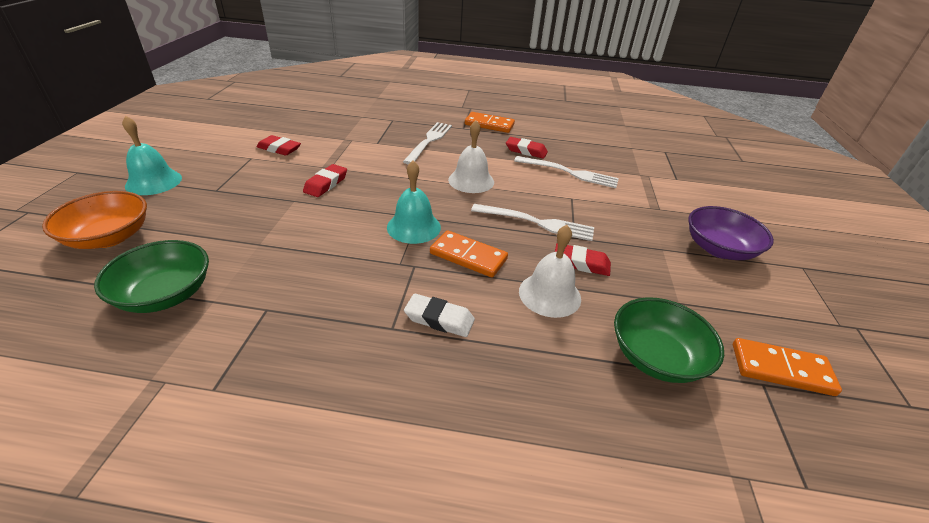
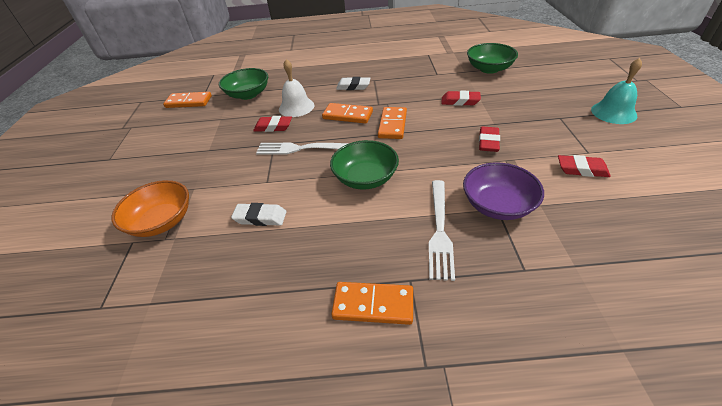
camera: 175 degrees right, 5 degrees up
(109, 237) = (562, 80): orange bowl -> orange bowl (162, 221)
(413, 227) = (392, 125): turquoise bell -> orange domino
(471, 180) = (365, 178): white bell -> green bowl
(526, 151) = (311, 246): red eraser -> red eraser (460, 101)
(570, 173) = (260, 217): white fork -> white eraser
(719, 249) = (162, 159): purple bowl -> purple bowl (497, 205)

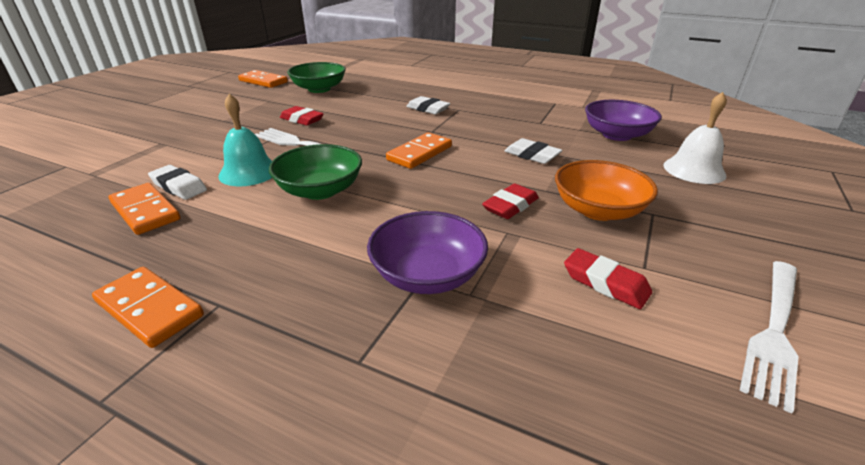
camera: 25 degrees right, 10 degrees down
(162, 221) = (107, 159): orange bowl -> orange bowl (598, 210)
(296, 107) = (346, 110): white bell -> white bell (694, 170)
(347, 115) = (385, 131): orange domino -> orange domino (145, 211)
(440, 231) = (321, 271): white fork -> white fork (774, 331)
(460, 101) = (532, 155): red eraser -> white eraser
(489, 69) = (617, 135): green bowl -> purple bowl
(613, 112) = (754, 235): turquoise bell -> turquoise bell (249, 172)

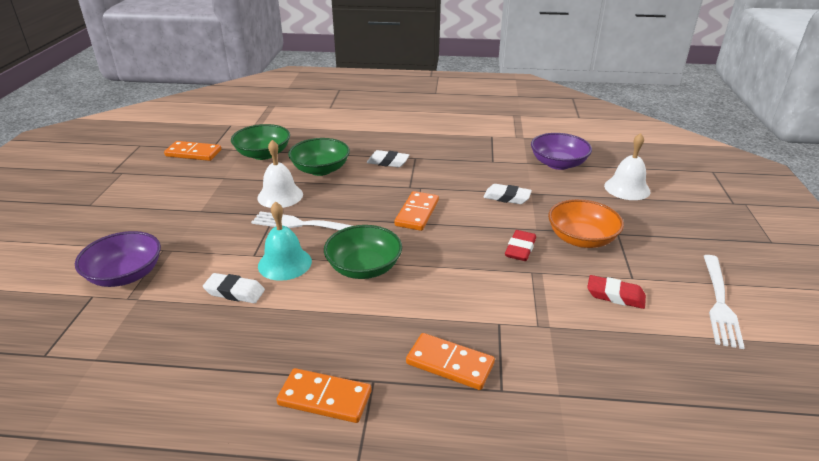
camera: 20 degrees left, 0 degrees up
(145, 211) = (230, 322): orange domino -> orange domino (450, 363)
(302, 120) = (280, 196): red eraser -> white bell
(358, 106) = (320, 169): none -> green bowl
(427, 275) = (501, 319): purple bowl -> purple bowl (125, 275)

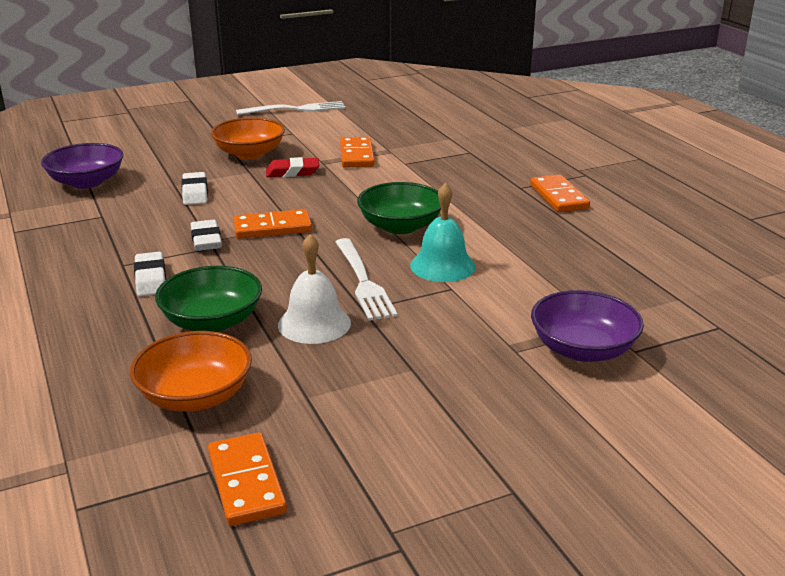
camera: 120 degrees left, 5 degrees down
(235, 292) = (515, 273): white eraser -> white eraser (206, 240)
(263, 154) = (195, 396): green bowl -> orange bowl
(450, 363) = (469, 169): orange domino -> orange domino (356, 155)
(615, 295) = (323, 135): red eraser -> none
(627, 188) = (129, 148): white bell -> none

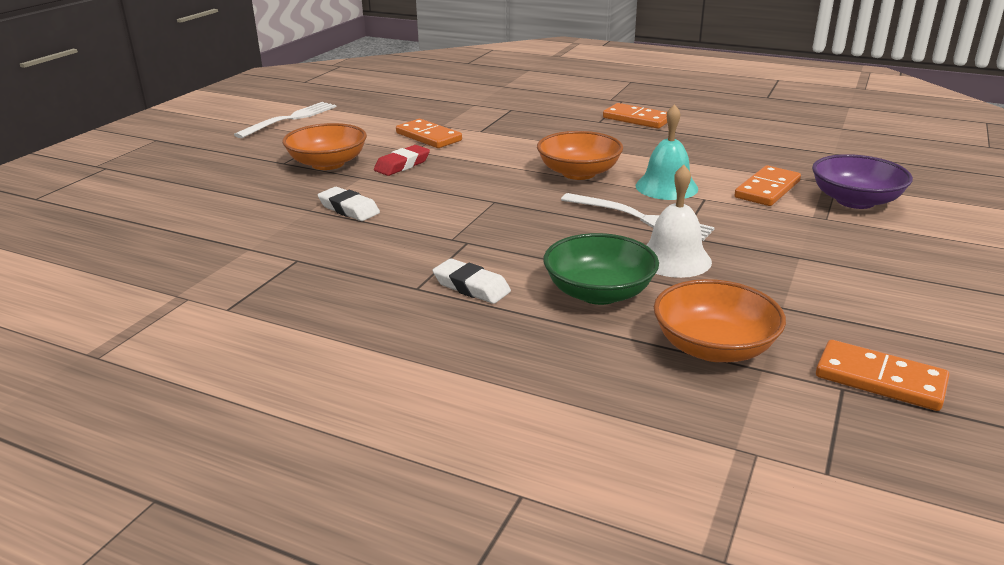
camera: 40 degrees left, 0 degrees up
(87, 182) = (208, 239): purple bowl -> none
(206, 240) = (449, 239): white eraser -> none
(272, 228) = (484, 209): orange domino -> orange domino (767, 189)
(400, 226) = (578, 173): green bowl -> orange bowl

